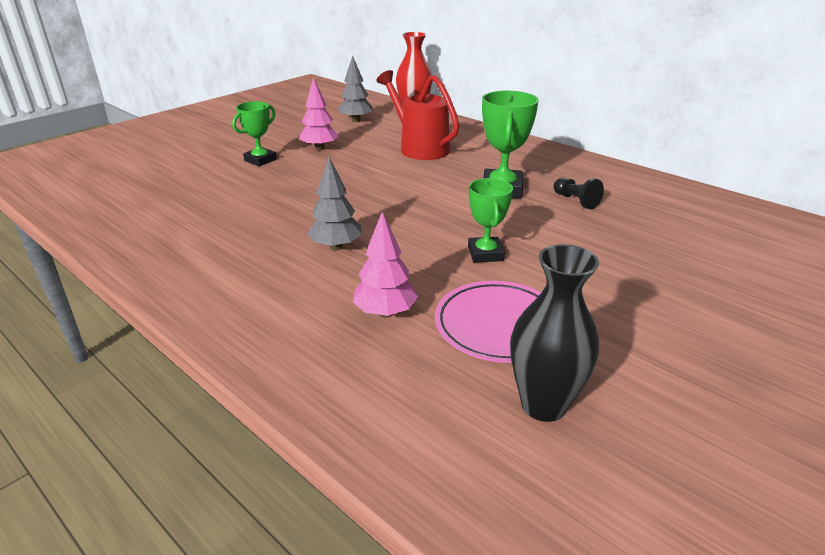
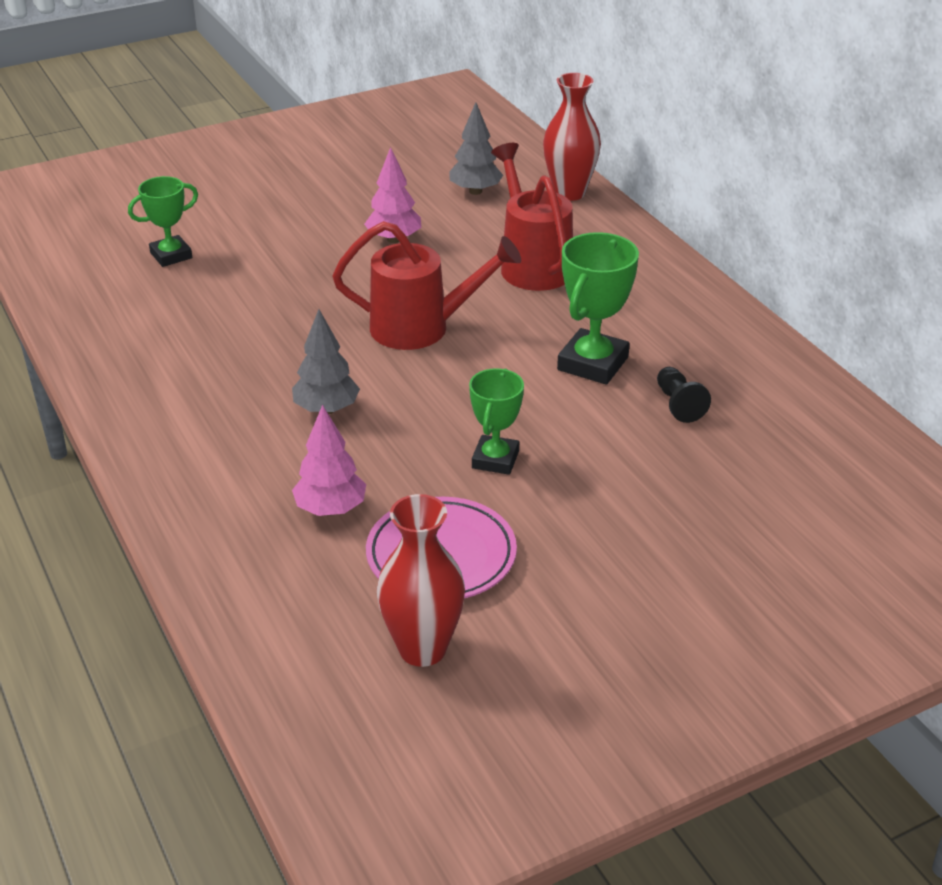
camera: 20 degrees right, 5 degrees up
(260, 160) = (306, 247): green trophy -> green trophy (171, 255)
(373, 189) = (422, 328): none -> red watering can
(543, 405) = (422, 649): black vase -> red vase

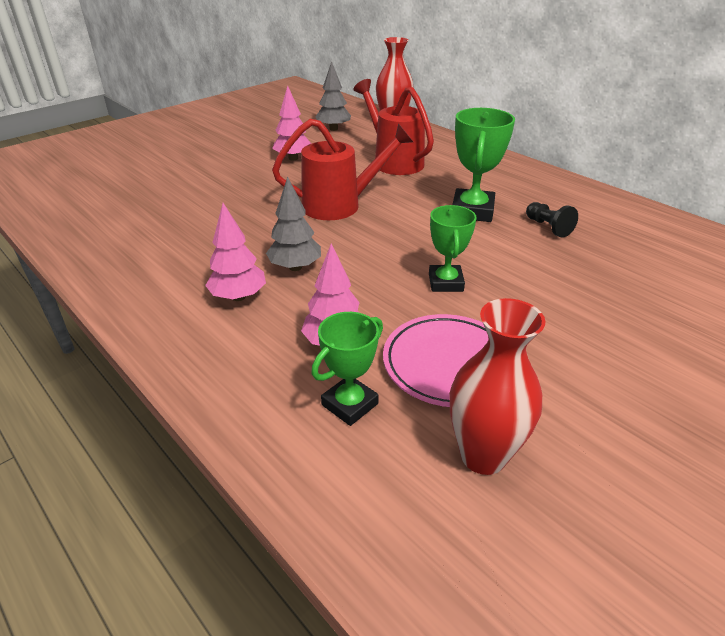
camera: 15 degrees left, 0 degrees up
(171, 255) = (134, 184): green trophy -> green trophy (350, 404)
(247, 437) = (238, 296): none -> pink tree

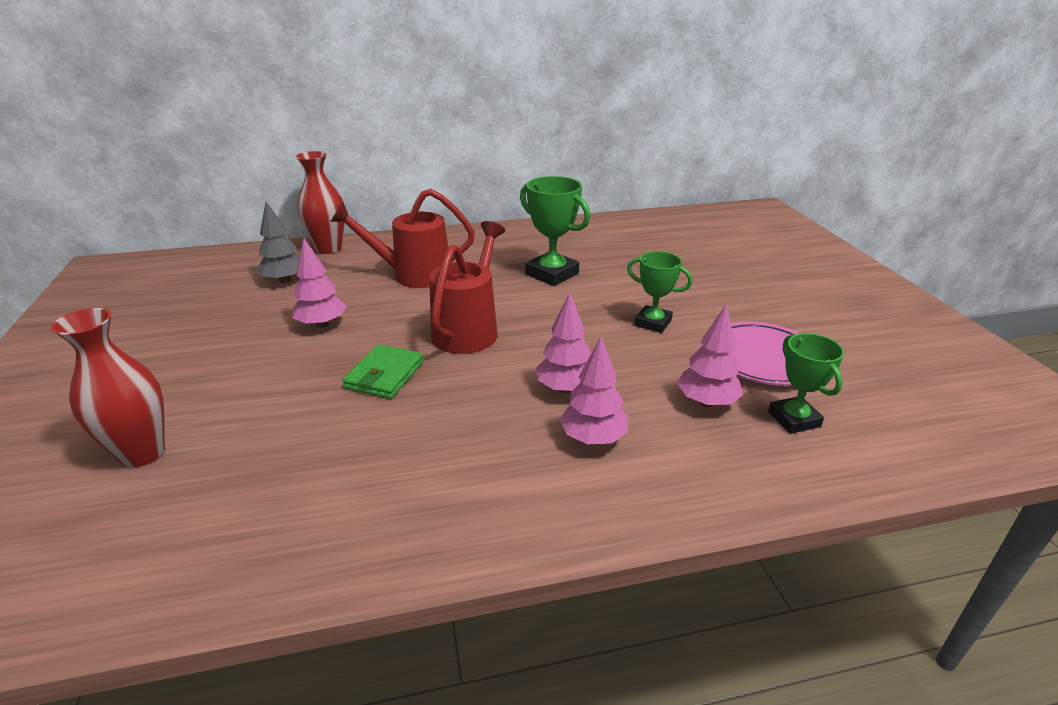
camera: 60 degrees left, 5 degrees down
(253, 197) = (384, 375): none -> green wallet
(295, 267) = (565, 389): grey tree -> pink tree
(483, 455) = (867, 379): red vase -> red vase (142, 453)
(548, 227) = (608, 257): black pawn -> none

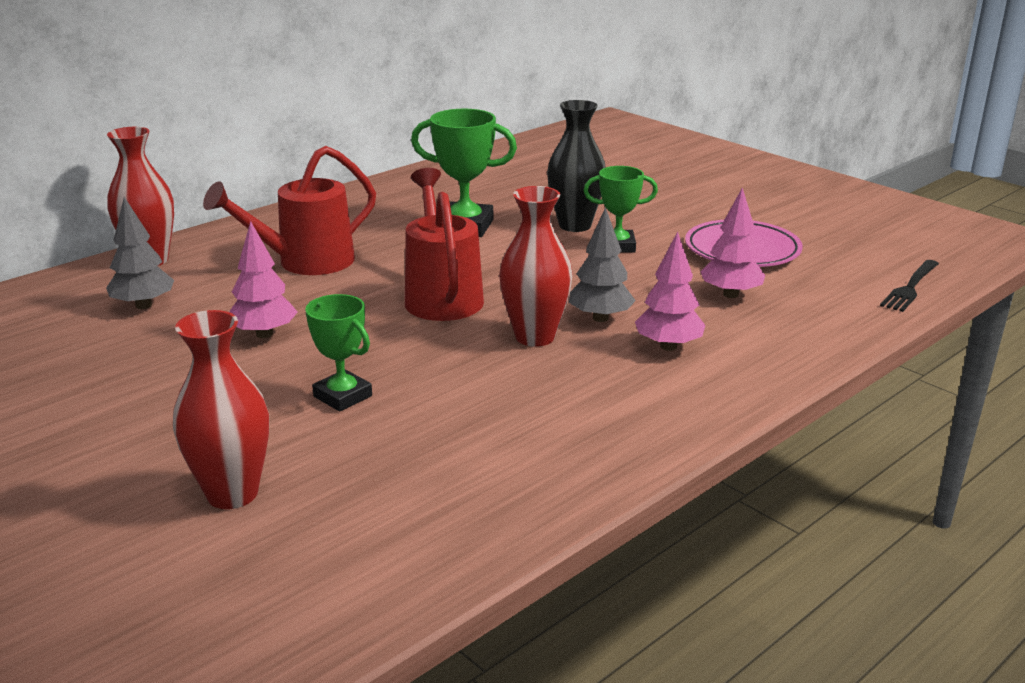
camera: 30 degrees left, 5 degrees down
(384, 375) = (406, 357): green wallet -> none
(494, 389) = (535, 337): none -> red vase
(565, 389) = (600, 318): pink tree -> grey tree
(637, 294) = (575, 225): none -> black vase
(794, 419) = (808, 287): green trophy -> green trophy (343, 396)
(912, 455) = (910, 287): none -> black fork

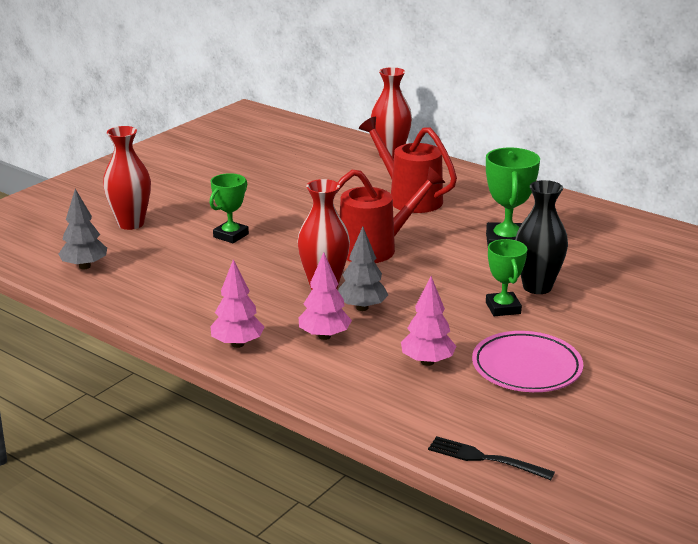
camera: 80 degrees right, 0 degrees up
(144, 305) = (327, 166): grey tree -> grey tree (85, 266)
(264, 334) = (301, 203): pink tree -> pink tree (238, 344)

